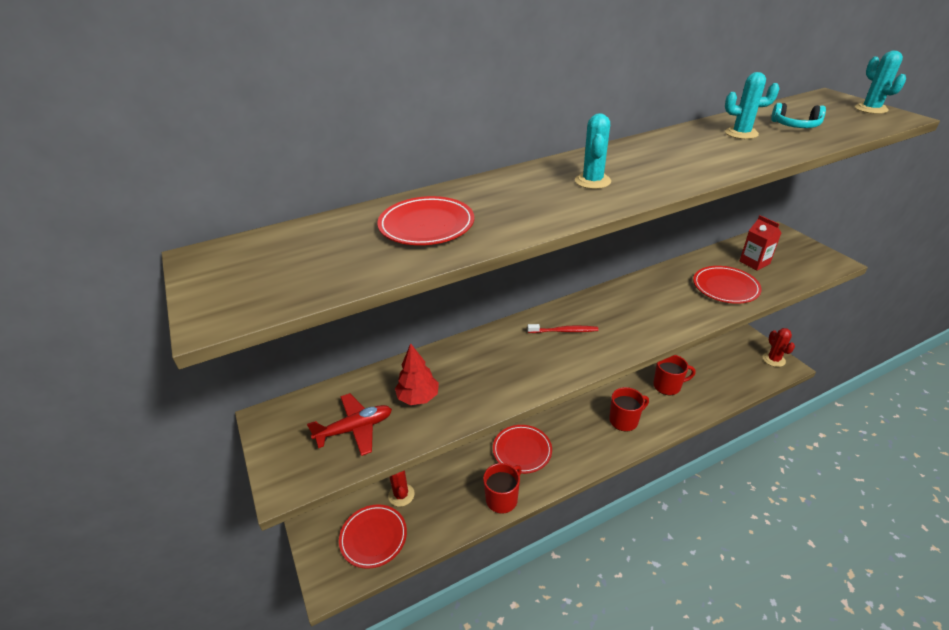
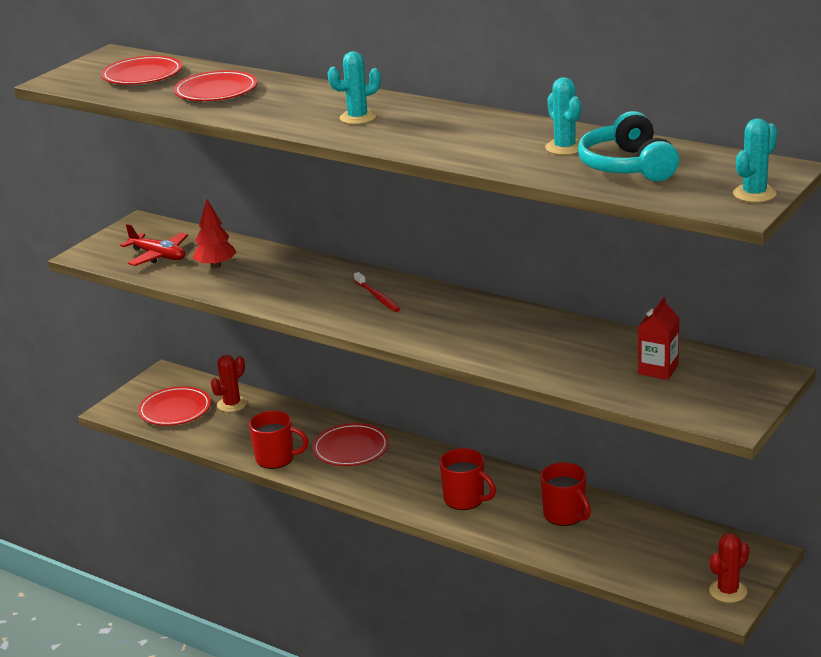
camera: 60 degrees right, 10 degrees down
(725, 287) = (569, 362): red plate -> red plate (142, 75)
(795, 125) = (627, 166): turquoise headphones -> turquoise headphones, size x1.64

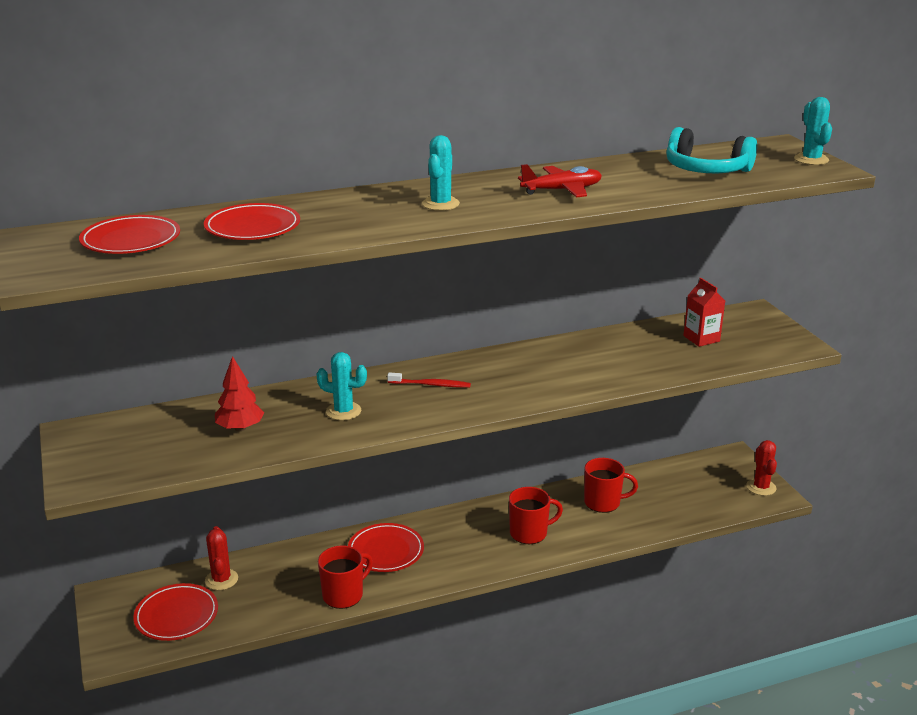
camera: 55 degrees left, 0 degrees up
(158, 256) = (163, 447): red plane -> red plane (562, 190)
(564, 148) = (638, 173): turquoise cactus -> turquoise cactus (343, 411)

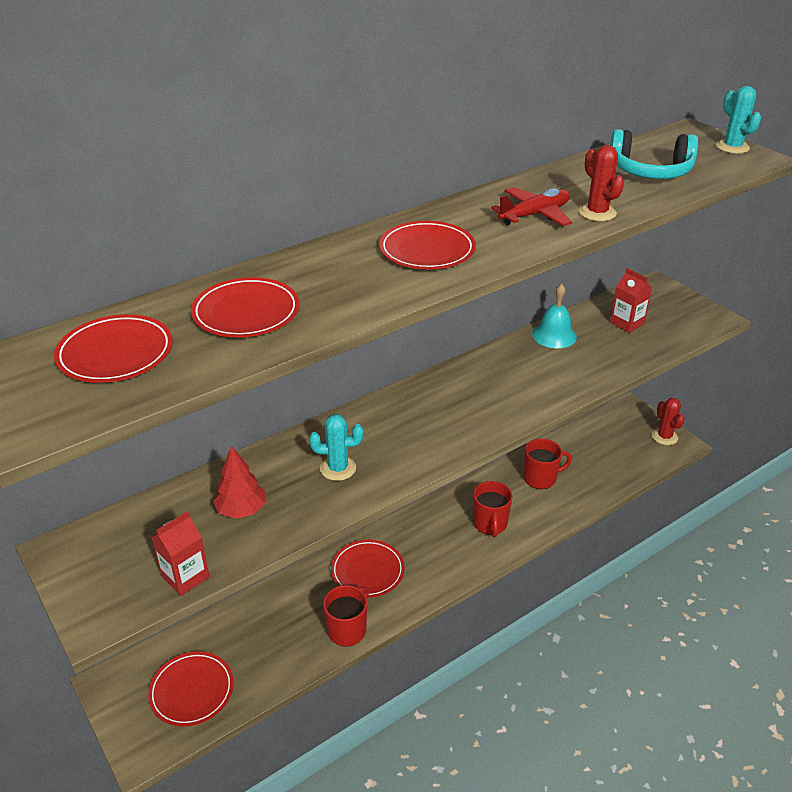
camera: 15 degrees left, 10 degrees up
(167, 466) = (185, 577): none -> red carton
(221, 580) = (221, 638): red cactus -> red cactus (597, 213)
(431, 385) = (408, 419): red toothbrush -> none
(440, 204) = (427, 250): turquoise cactus -> red plate
(529, 533) = (490, 524): red mug -> red mug turned 120 degrees clockwise
(617, 339) = (554, 335): none -> turquoise bell

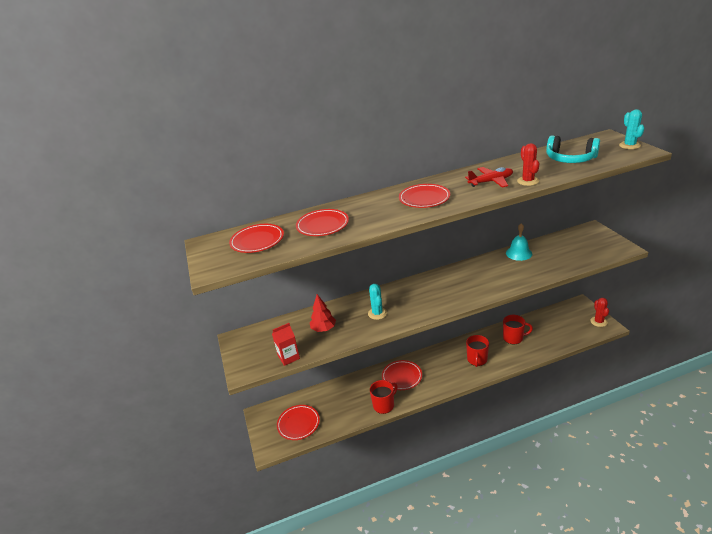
camera: 20 degrees right, 5 degrees down
(338, 468) = (377, 313): turquoise cactus -> turquoise cactus turned 60 degrees clockwise
(626, 323) = (566, 249): red carton -> none

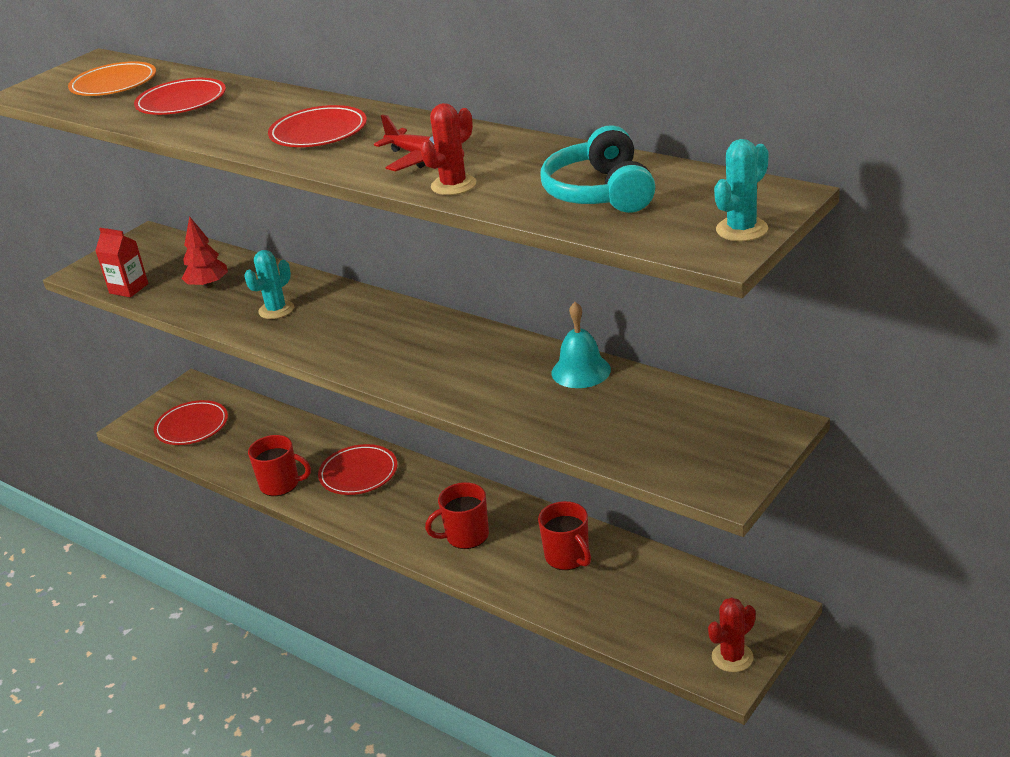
camera: 55 degrees right, 0 degrees up
(257, 241) = (114, 84): red plate -> orange plate

